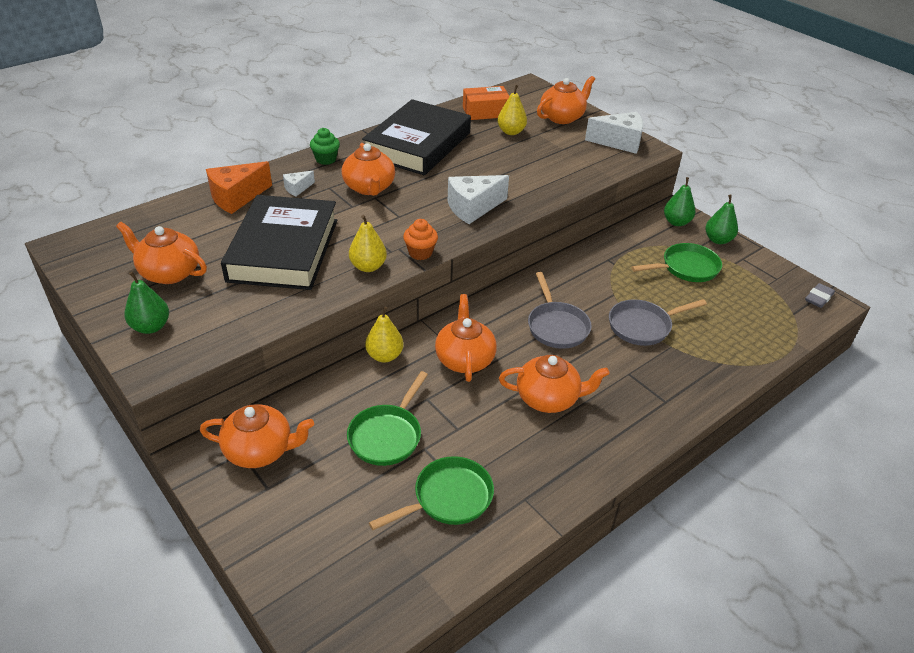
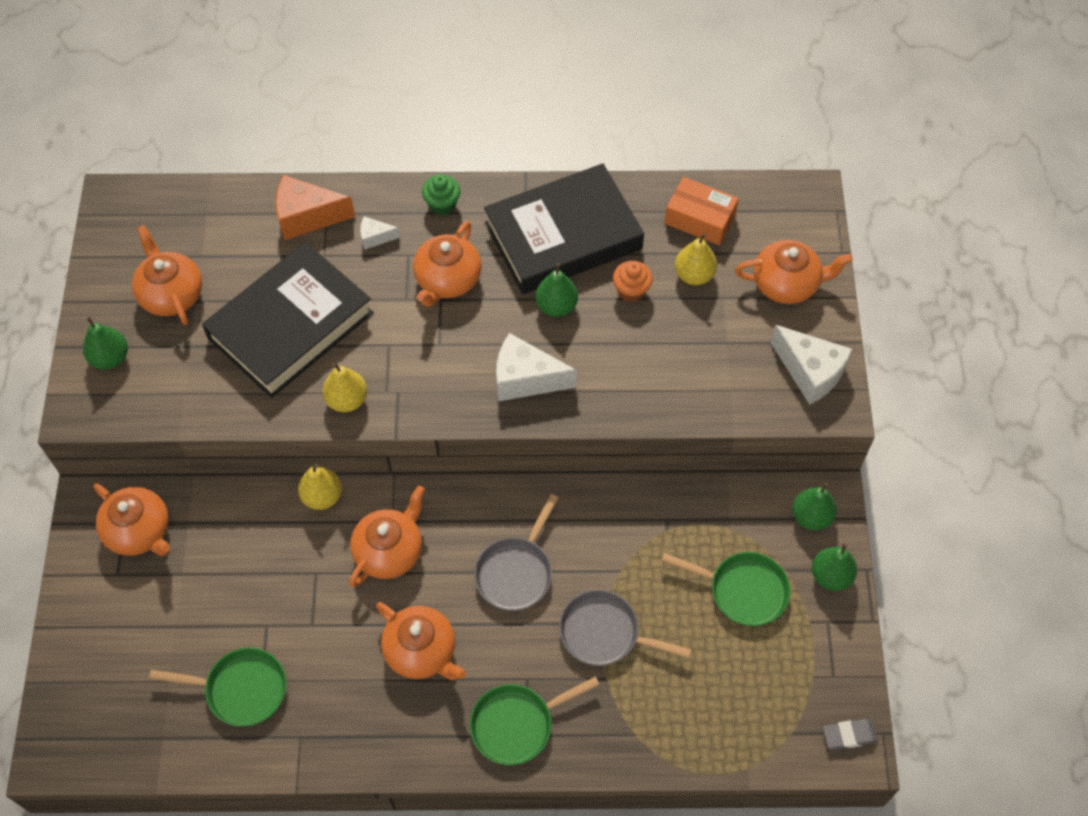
camera: 40 degrees right, 20 degrees up
(387, 435) = (248, 589): green pan -> green pan (517, 724)
(420, 253) = (412, 412): orange cupcake -> orange cupcake (631, 291)
(451, 172) = (556, 306): none -> green pear

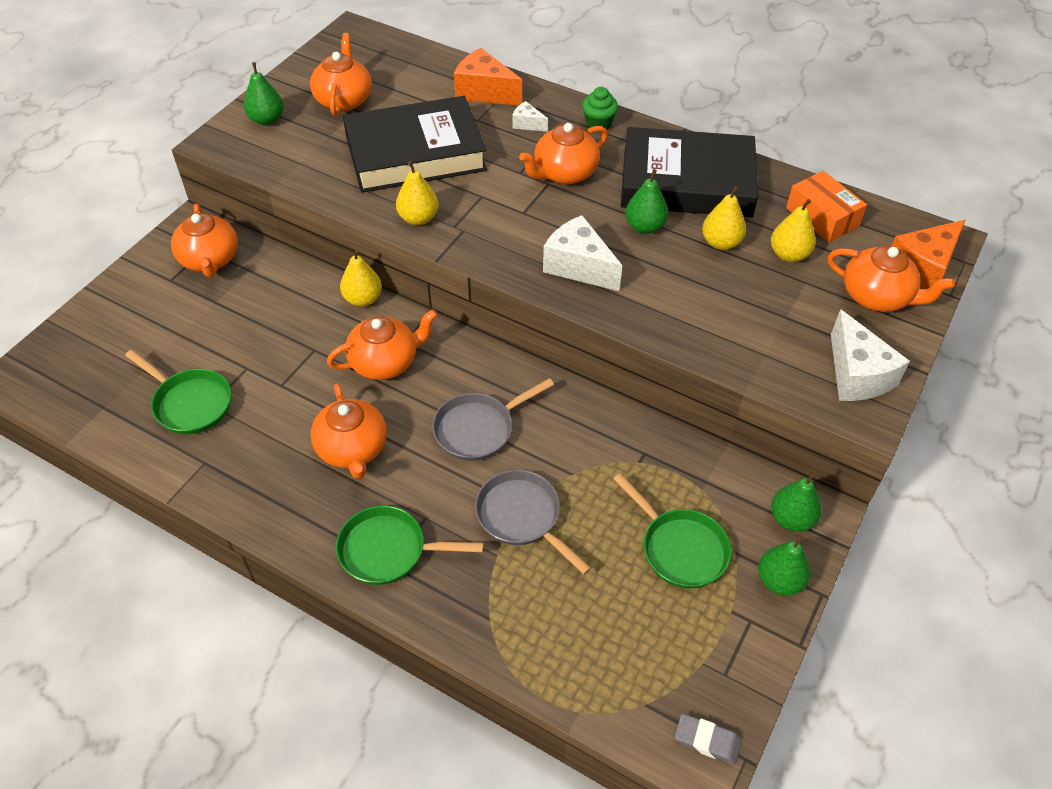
camera: 30 degrees right, 10 degrees down
(631, 291) = (721, 243): orange cupcake -> yellow pear
(807, 235) = (922, 268): none -> orange cheese

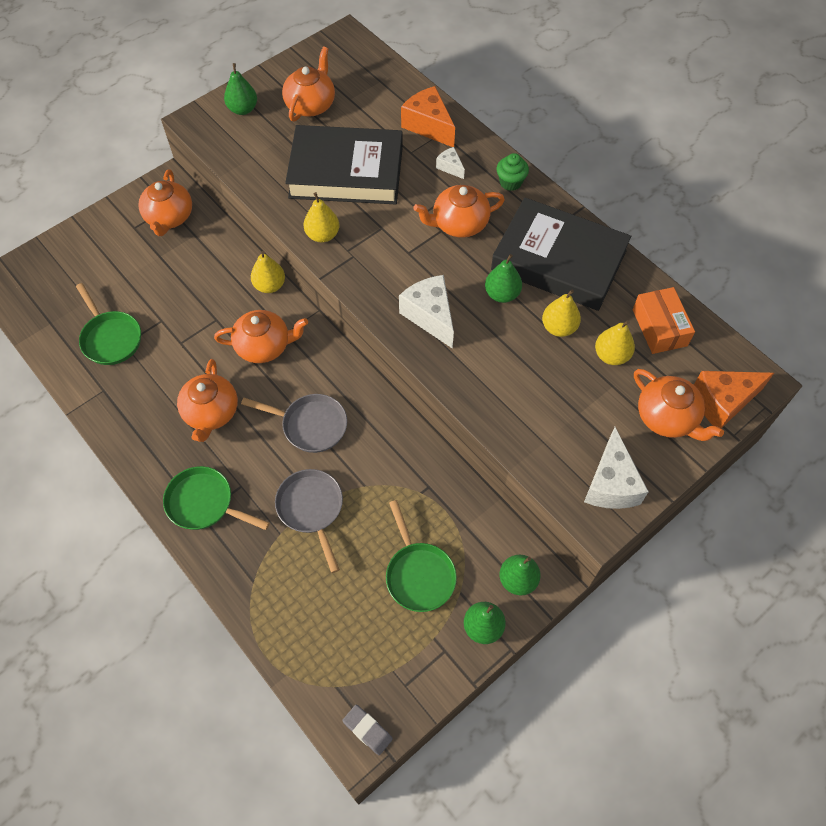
camera: 20 degrees right, 10 degrees up
(478, 429) = (310, 425): grey pan -> grey pan turned 150 degrees counterclockwise

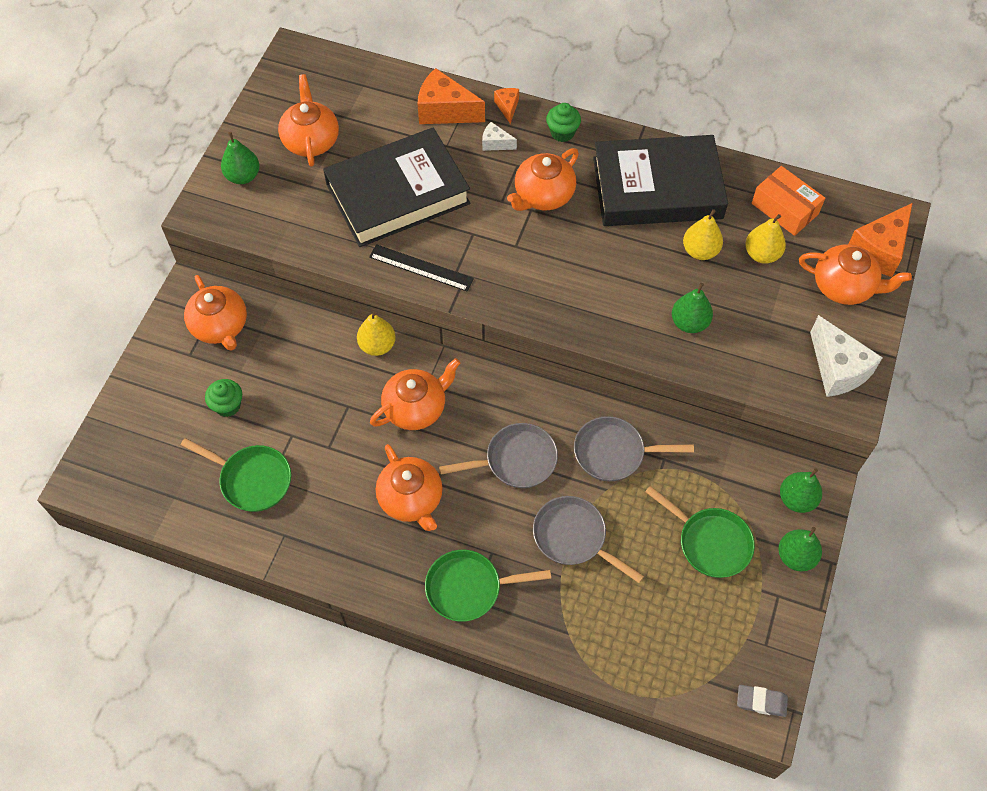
camera: 30 degrees left, 0 degrees up
(133, 277) = (228, 406): none -> green cupcake
(322, 235) = (421, 268): yellow pear -> black ruler
(391, 460) = (614, 452): none -> grey pan
(430, 316) = (579, 297): white cheese -> none
(480, 144) = (507, 107): none -> orange cheese
(502, 294) = (629, 244): green pear -> green pear (689, 323)

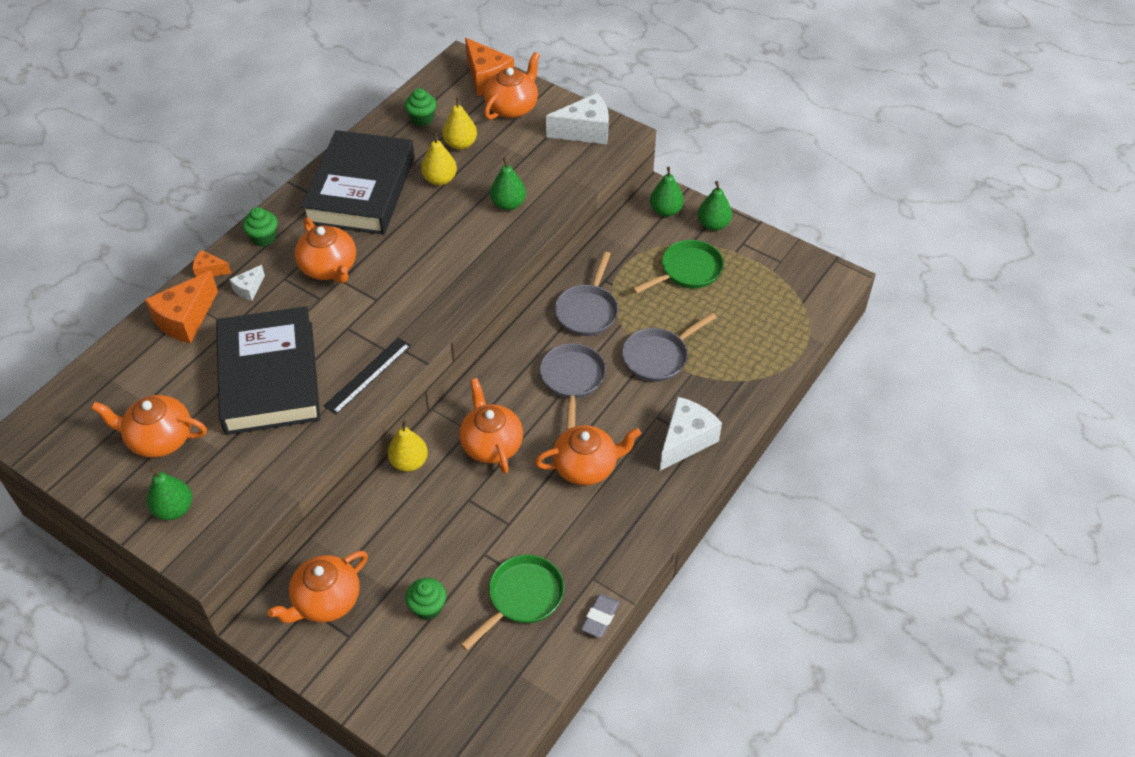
camera: 75 degrees left, 10 degrees down
(220, 326) = (326, 601): orange teapot -> orange teapot turned 150 degrees clockwise
(468, 588) = (685, 440): green pan -> white cheese
(761, 702) = (824, 276): grey eraser -> grey eraser (600, 617)
(784, 209) = (422, 119): orange box -> green cupcake

